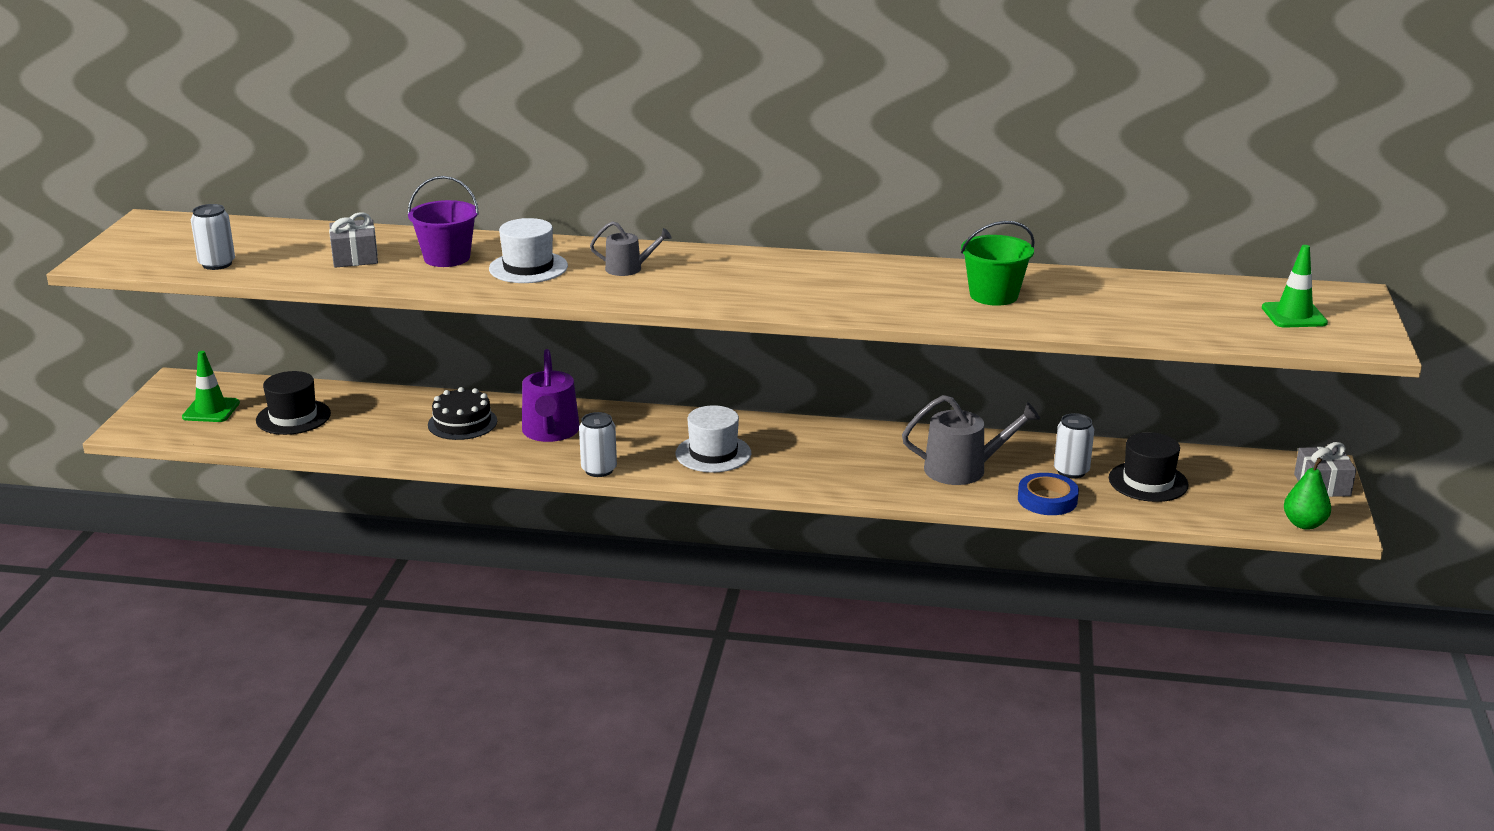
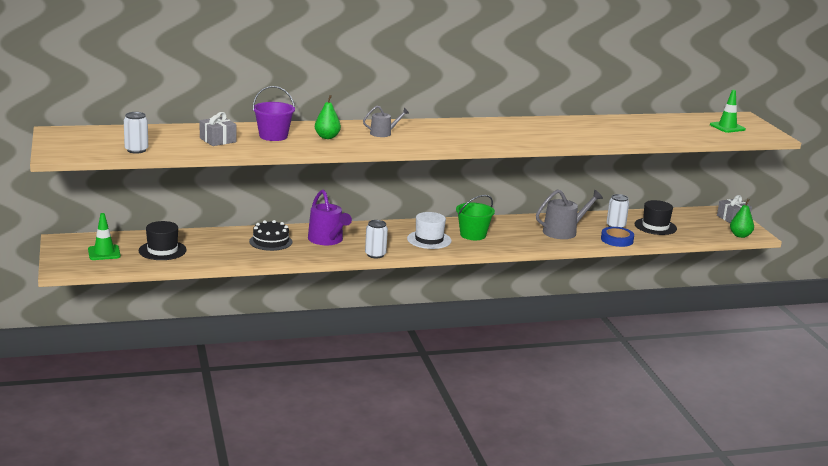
camera: 25 degrees left, 5 degrees down
(528, 267) = (327, 137): white hat -> green pear
(993, 295) = (584, 130): green bucket -> green bucket (473, 235)

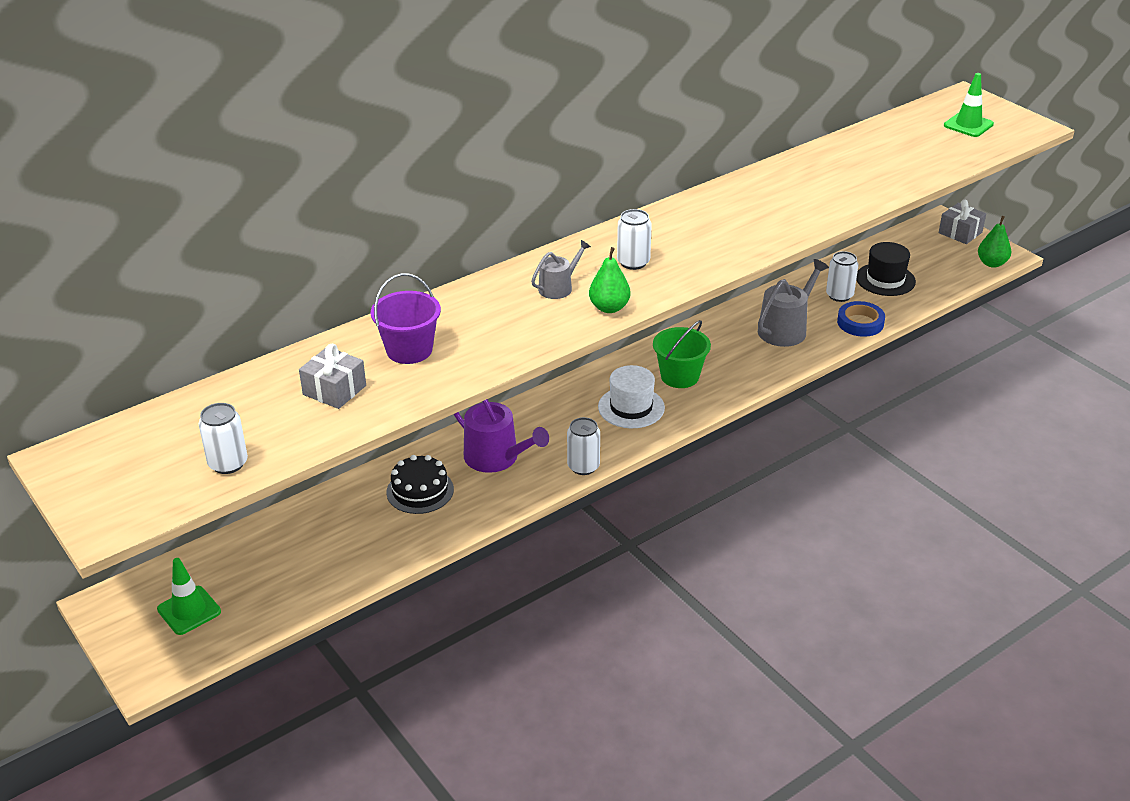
camera: 20 degrees left, 15 degrees up
(162, 250) = (275, 571): black hat -> none
(327, 137) = (488, 325): green pear -> green pear (609, 308)
(438, 134) = (633, 262): none -> white can

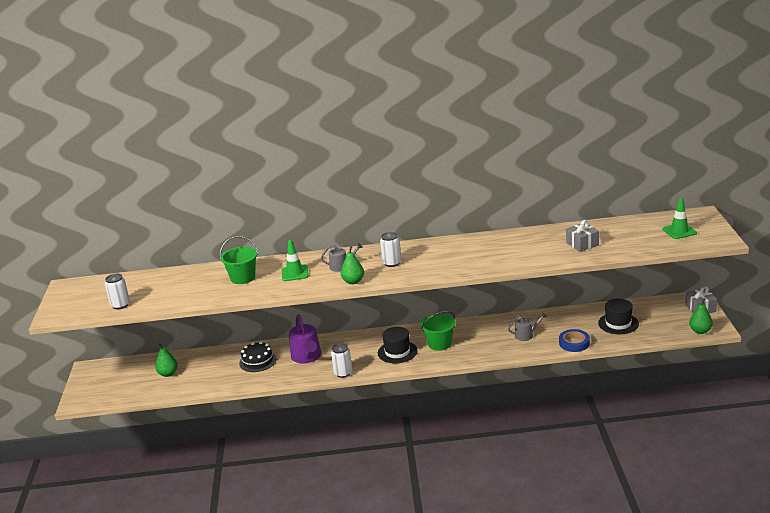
camera: 35 degrees right, 10 degrees down
(189, 610) = (116, 381): green traffic cone -> green traffic cone (295, 273)
(278, 563) = (168, 374): none -> green pear
(334, 390) = (193, 287): grey gift -> grey gift (582, 244)
(409, 350) = (243, 278): purple bucket -> green bucket
(631, 407) = (397, 352): white hat -> black hat
(786, 329) = (526, 335): grey watering can -> grey watering can, size x0.59
(839, 295) = (579, 325): white can -> none

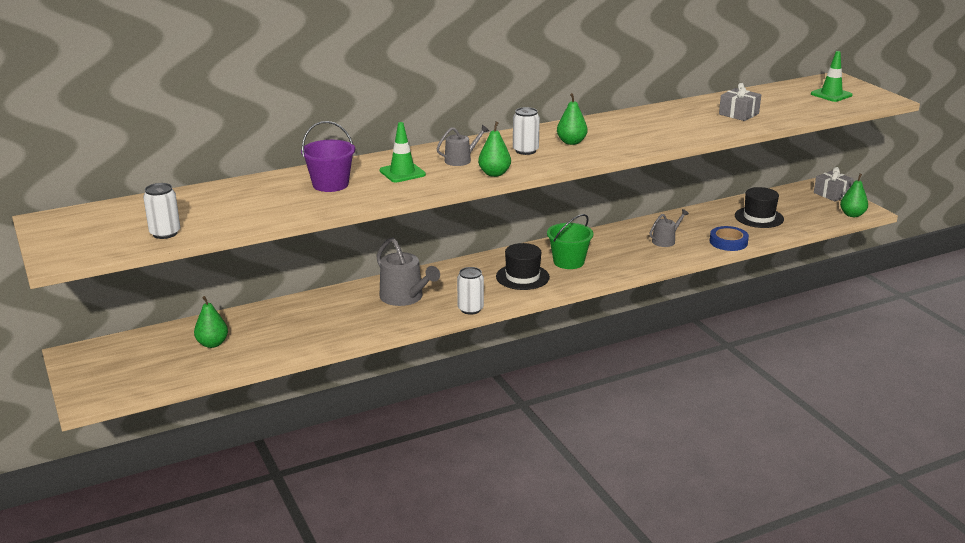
camera: 25 degrees left, 0 degrees up
(243, 278) = (330, 184): green bucket -> purple bucket
(257, 361) = (338, 311): black cake -> none
(307, 357) = (405, 297): purple watering can -> grey watering can
(431, 258) = (571, 142): none -> green pear

